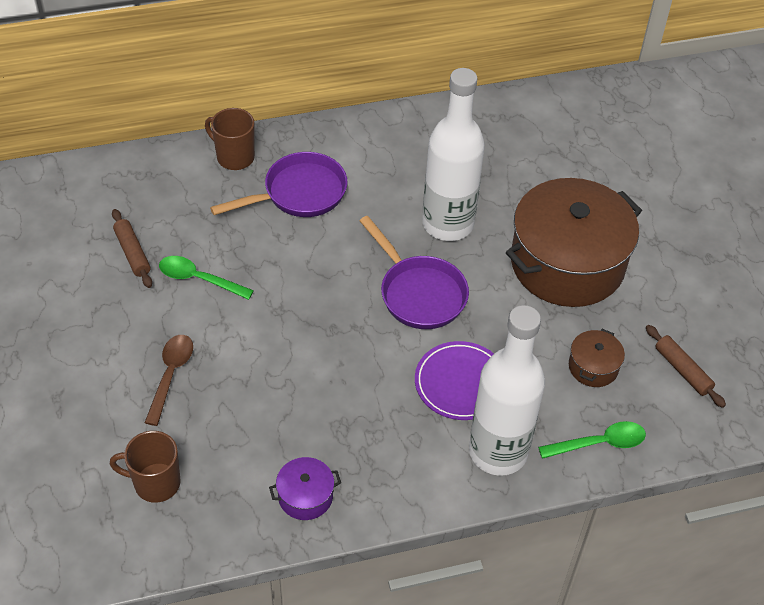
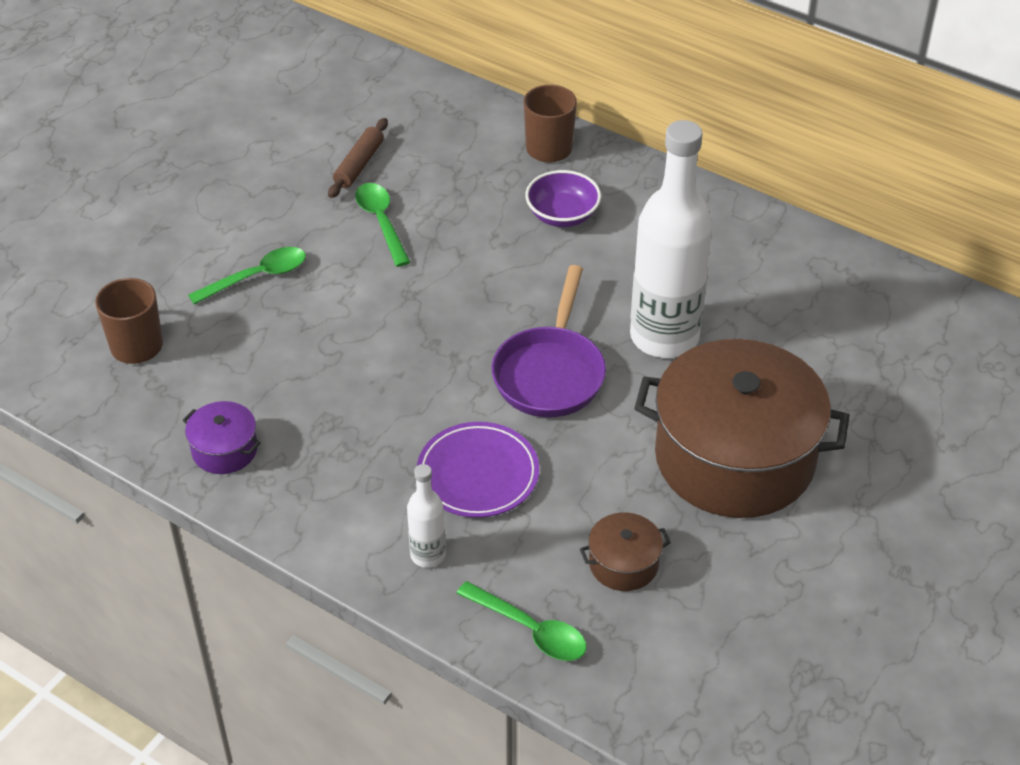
camera: 50 degrees right, 5 degrees down
(170, 375) = (257, 277): brown spoon -> green spoon
(299, 193) = (562, 215): purple pan -> purple bowl
(498, 452) = (428, 555): white bottle -> white bottle, size x0.45
(683, 370) = (712, 643): brown rolling pin -> none

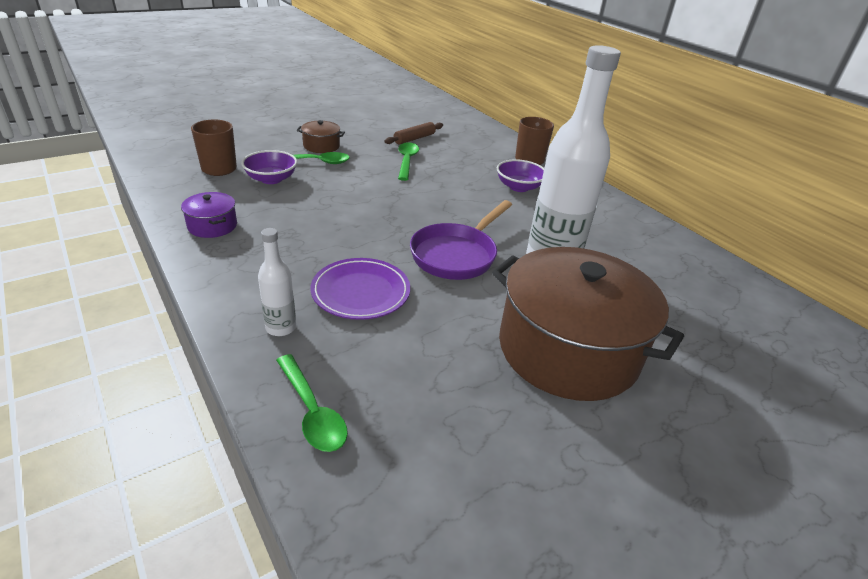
camera: 20 degrees right, 10 degrees down
(225, 336) = (271, 179): none -> purple bowl
(623, 564) = (428, 391): brown pot -> brown pot (321, 146)

